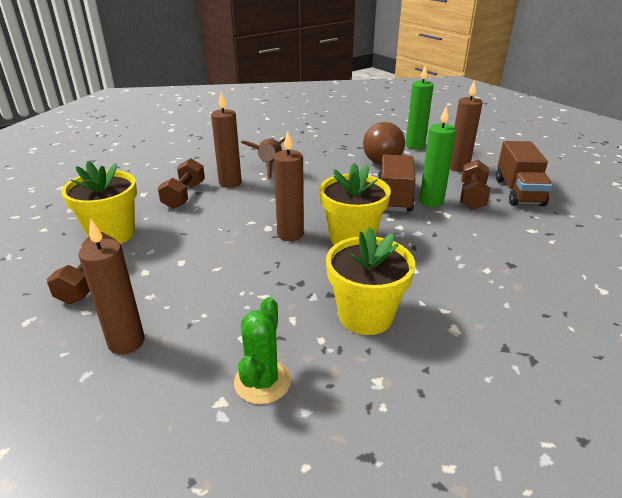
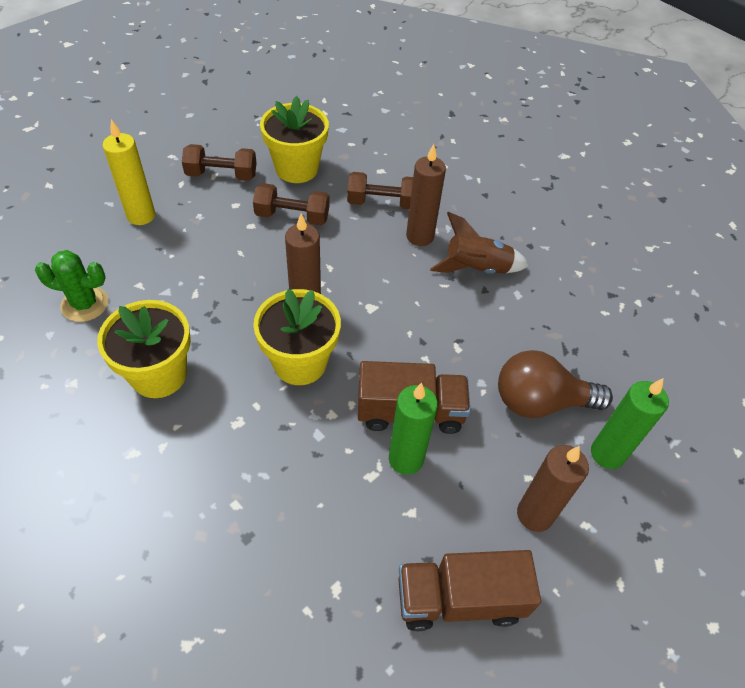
camera: 80 degrees right, 20 degrees up
(126, 342) = (141, 216): brown candle -> yellow candle
(472, 196) = (430, 520): brown dumbbell -> brown dumbbell (292, 216)

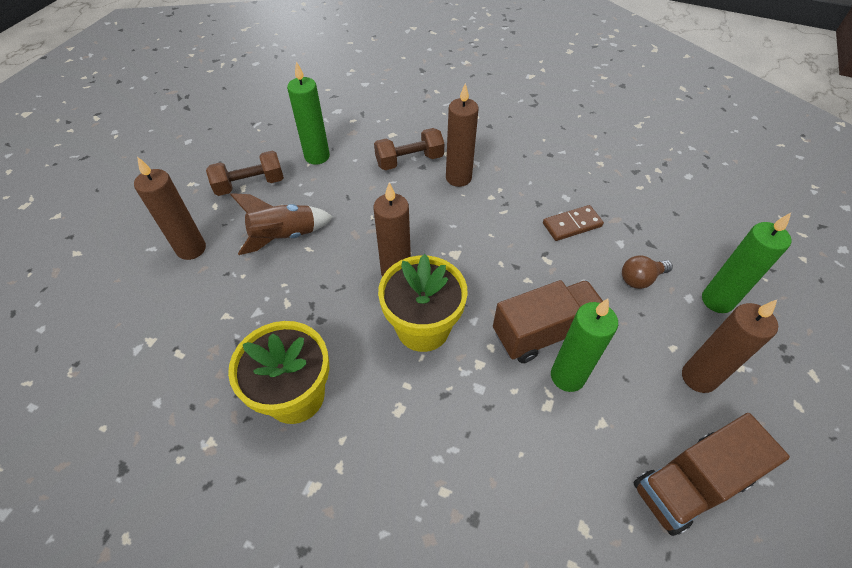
camera: 20 degrees left, 0 degrees up
(85, 304) = (179, 356): green cactus -> none
(141, 216) = (191, 249): yellow candle -> brown candle
(292, 216) = (338, 199): brown dumbbell -> none
(296, 168) = (317, 156): yellow flower pot -> green candle
(476, 268) = (520, 188): brown rocket -> brown rocket (284, 236)
(505, 323) = (572, 225): none -> brown domino
(540, 402) = (640, 279): brown light bulb -> brown light bulb, size x0.54

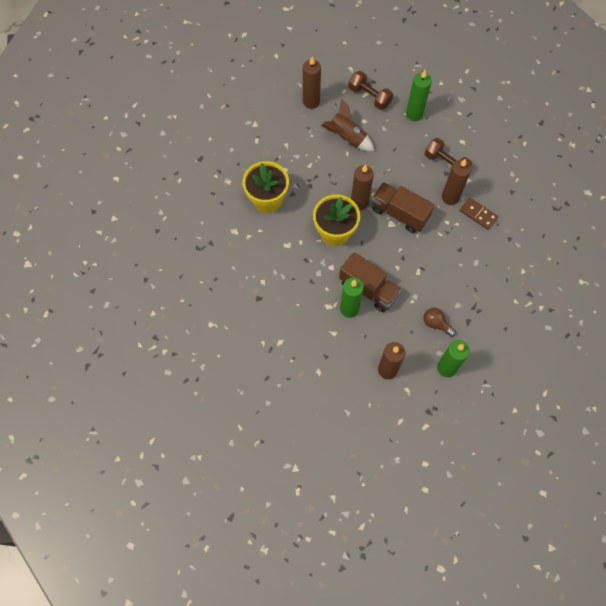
camera: 60 degrees right, 15 degrees up
(572, 225) = (454, 274): brown domino -> brown domino (478, 214)
(690, 483) = (326, 379): brown truck -> brown truck (399, 213)

